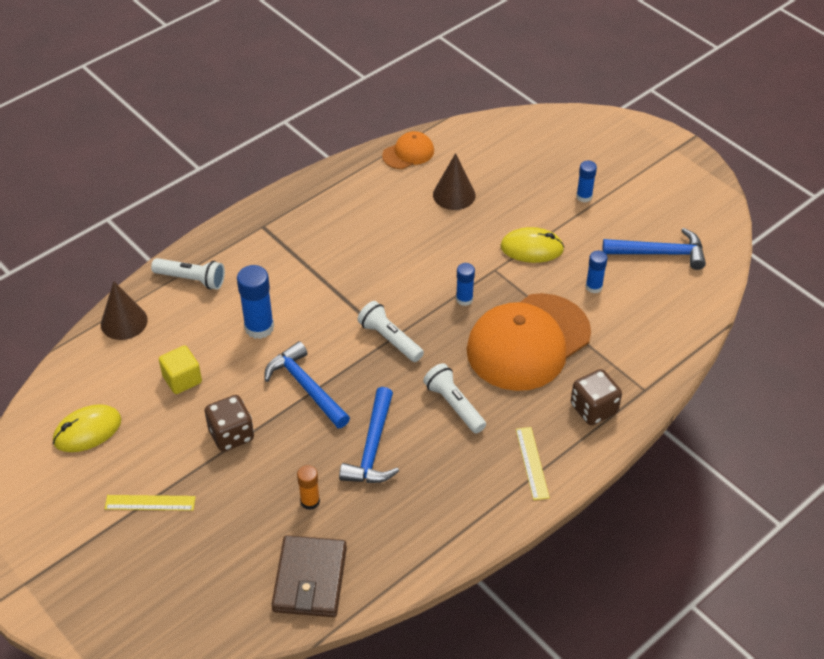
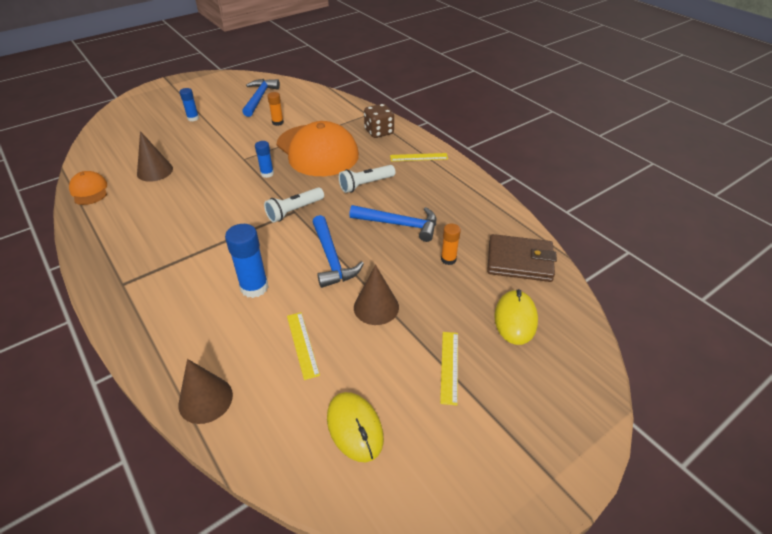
camera: 85 degrees left, 5 degrees down
(182, 379) = (302, 344): yellow cube -> yellow ruler
(191, 279) = (168, 339): white flashlight -> none
(231, 435) = (376, 307): brown dice -> brown cone
(306, 387) = (332, 259): blue hammer -> blue hammer turned 75 degrees counterclockwise
(532, 248) = (231, 142): yellow mouse -> yellow mouse (515, 319)
(593, 287) = (277, 122): blue glue stick -> orange glue stick

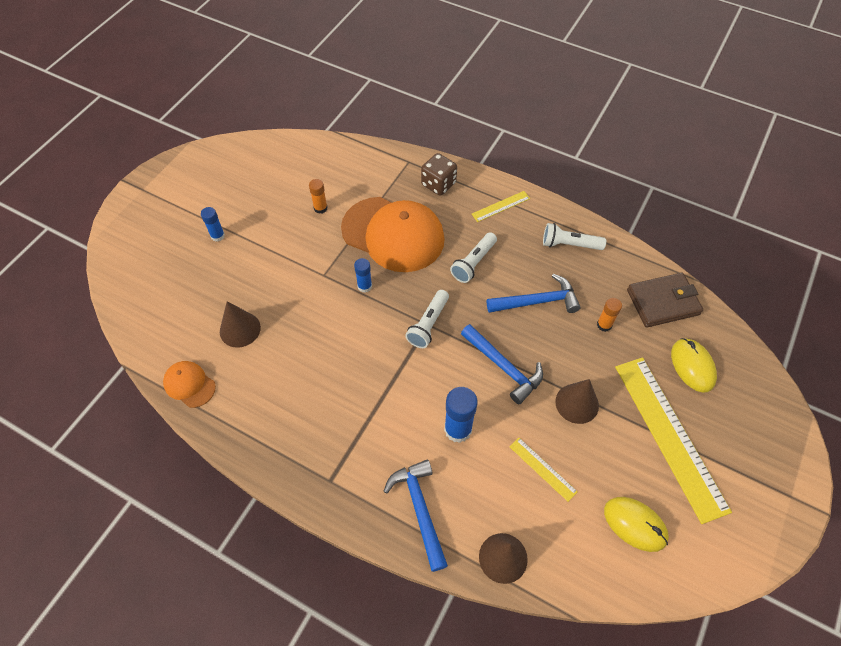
camera: 25 degrees left, 15 degrees up
(259, 98) = (270, 177): blue hammer -> blue hammer (420, 509)
(449, 366) = (669, 436): yellow ruler -> yellow ruler, size x2.29
(459, 196) = (569, 244): none -> white flashlight

